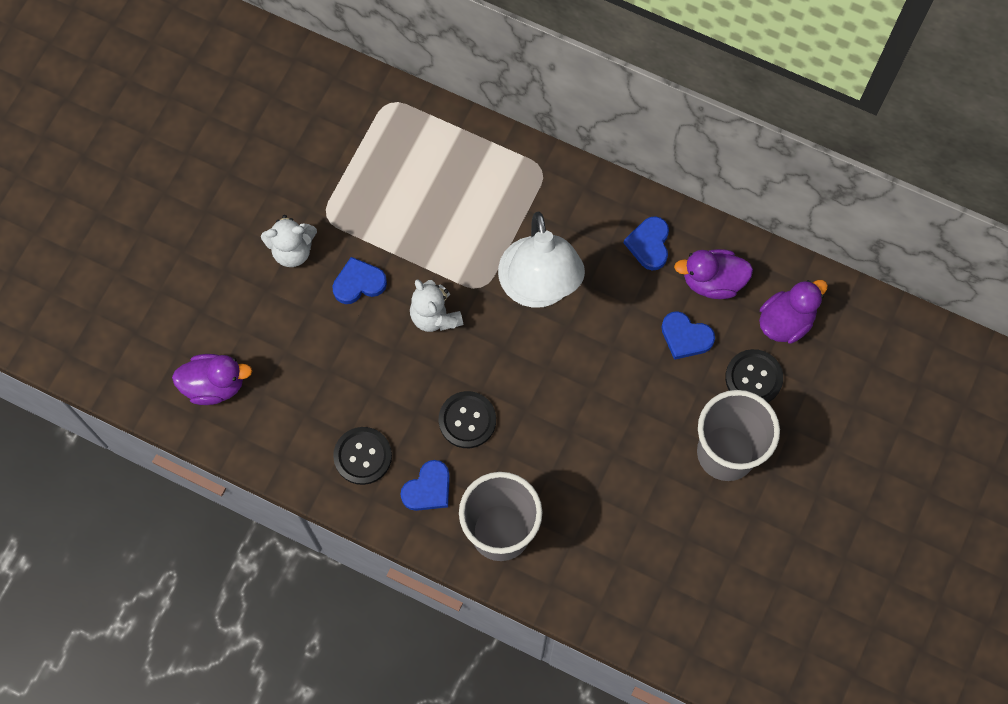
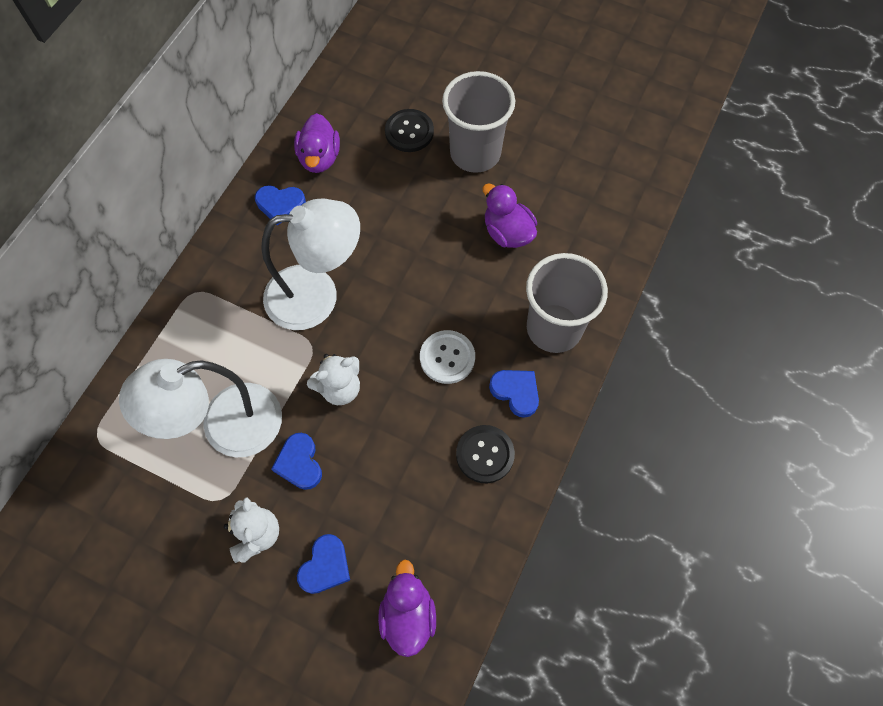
camera: 90 degrees left, 5 degrees down
(396, 214) = (226, 427): none -> white lamp
(467, 420) = (447, 357): black button -> white button
(685, 337) = (370, 179): blue heart -> blue heart (325, 566)
(786, 321) = (359, 107): purple duck -> purple duck (507, 232)

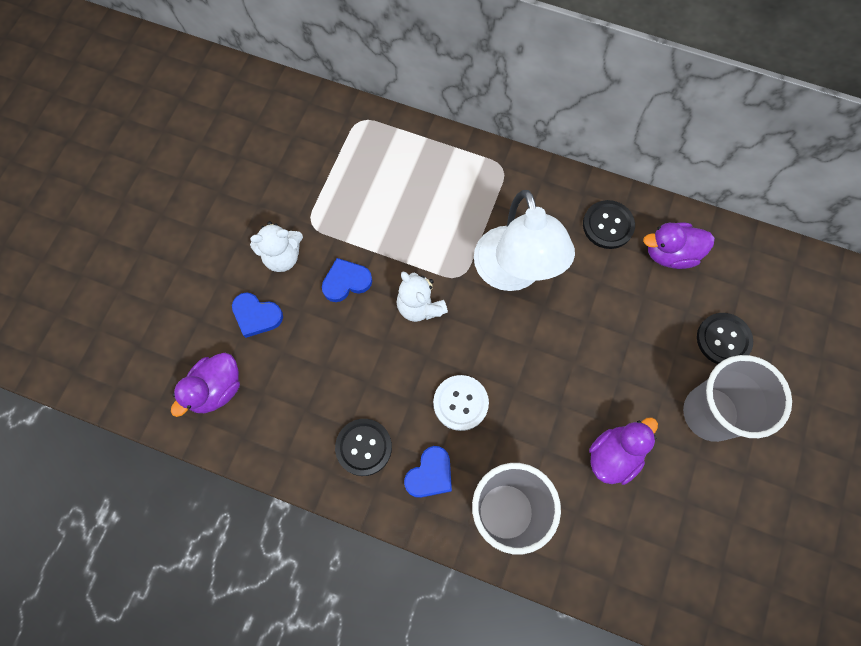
camera: 85 degrees right, 5 degrees up
(226, 427) = (375, 216): white lamp -> none
(280, 205) = (608, 225): blue heart -> black button
(408, 615) = (216, 389): purple duck -> purple duck turned 135 degrees clockwise

